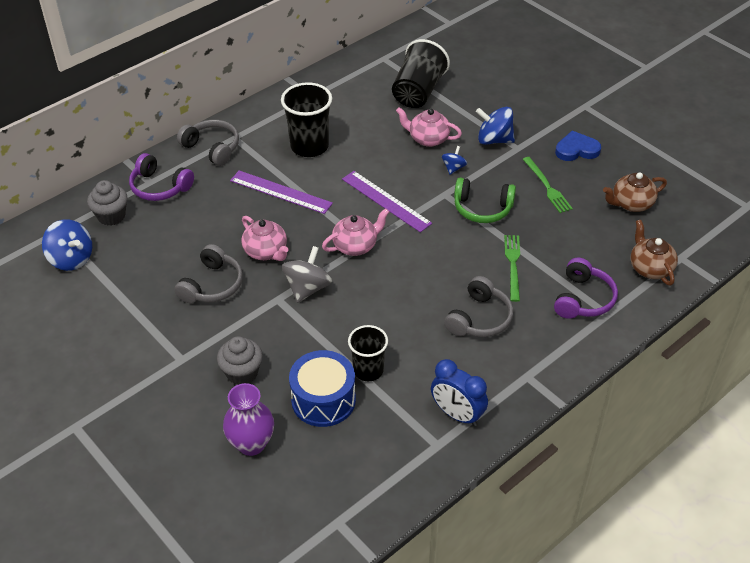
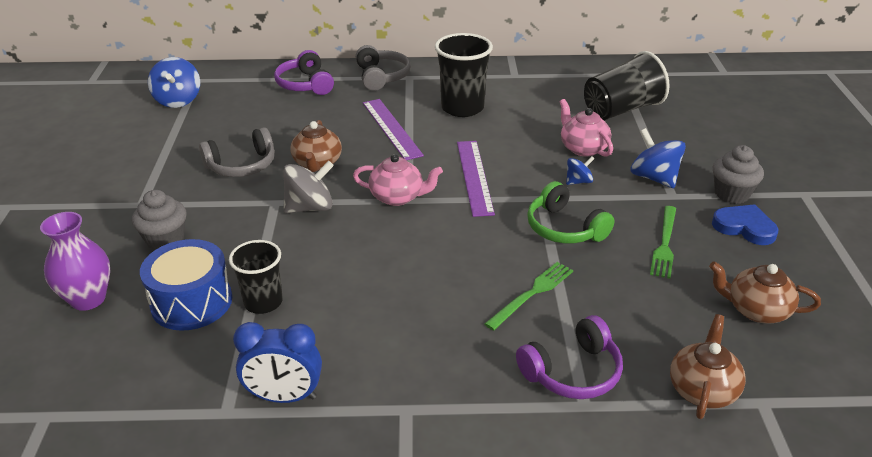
camera: 40 degrees right, 10 degrees down
(111, 216) = (245, 87): grey cupcake -> grey cupcake (731, 194)
(266, 251) = (317, 163): pink teapot -> brown teapot
(457, 414) = (284, 397): blue clock -> blue clock turned 75 degrees counterclockwise
(479, 318) = (430, 322): grey headphones -> none

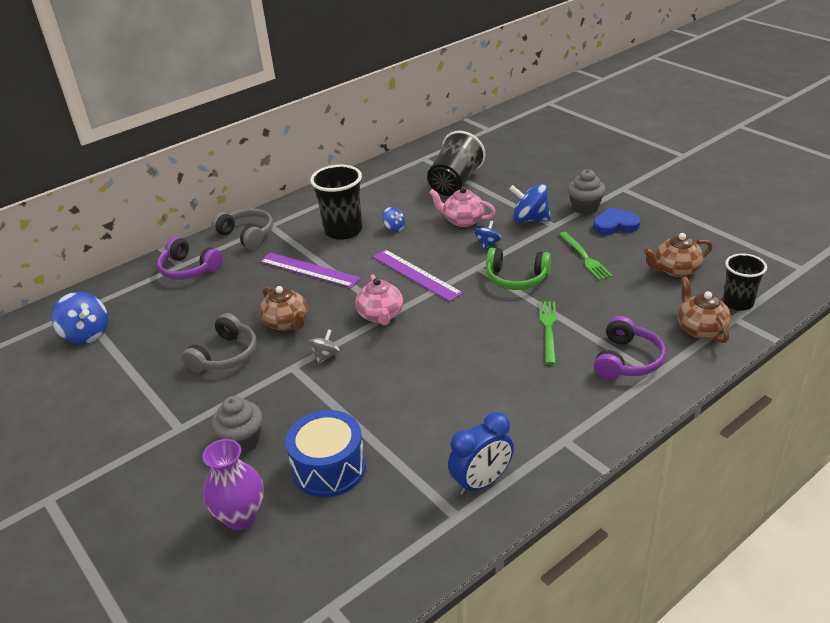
camera: 35 degrees left, 0 degrees up
(263, 302) = (383, 436): black cup -> black cup (738, 303)
(310, 207) = (325, 356): grey spinning top -> grey spinning top, size x0.57
(397, 197) = (381, 315): pink teapot -> pink teapot turned 105 degrees clockwise
(509, 126) = (394, 228): none -> blue spinning top

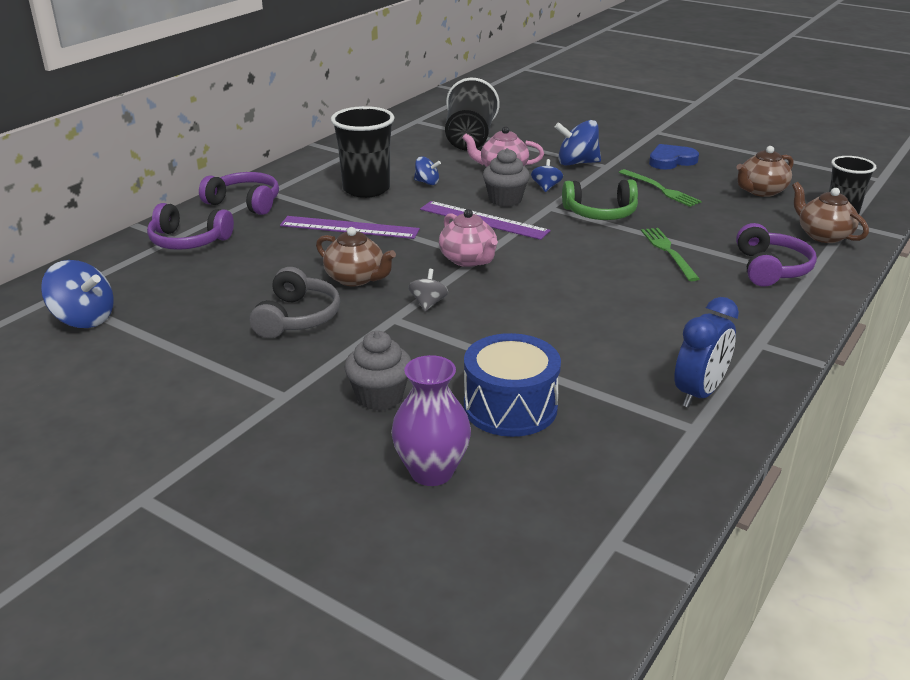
camera: 20 degrees left, 5 degrees down
(247, 235) = (245, 203): grey headphones -> purple headphones
(585, 208) = (629, 149): grey cupcake -> grey cupcake (505, 200)

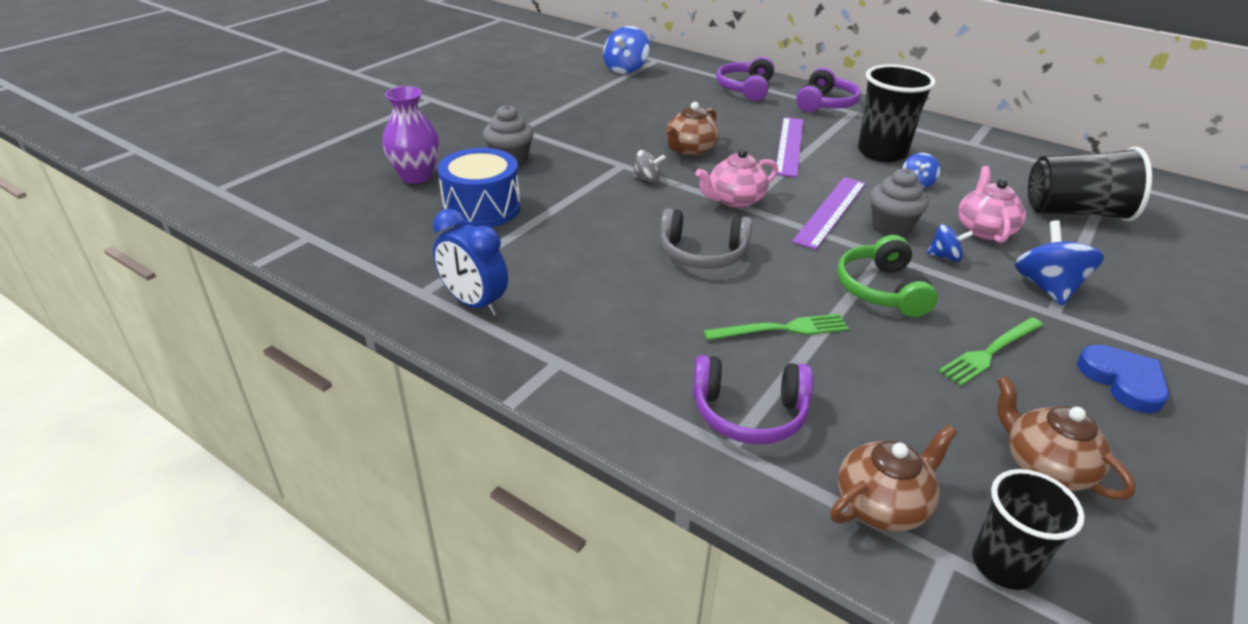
camera: 90 degrees right, 5 degrees up
(297, 317) = (625, 129): grey headphones -> grey headphones (702, 253)

